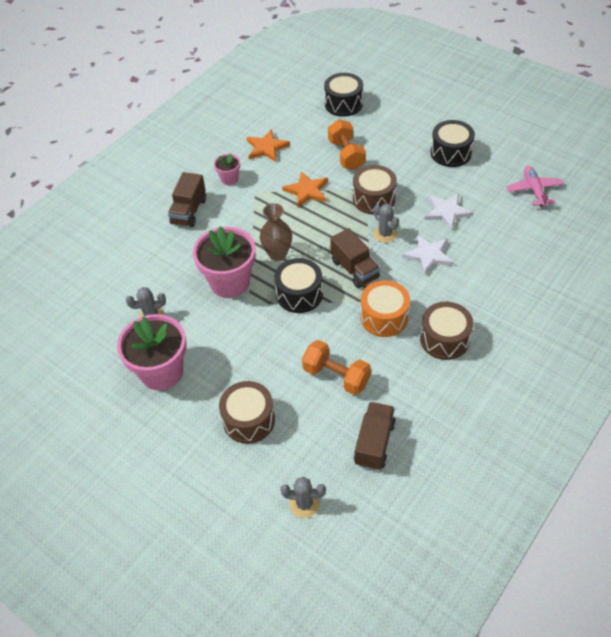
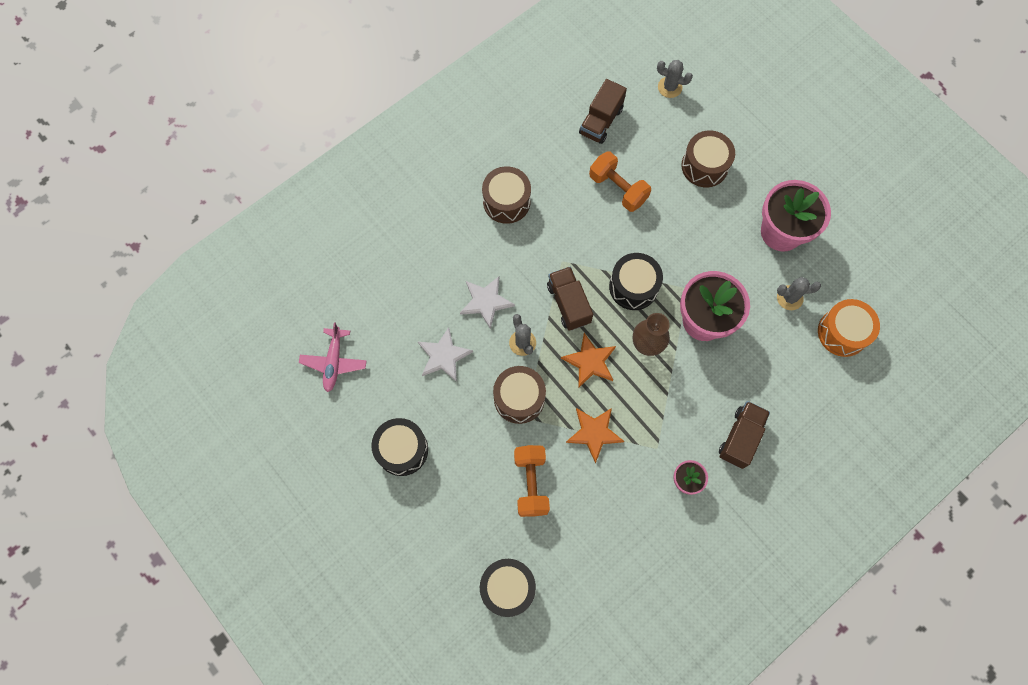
camera: 170 degrees left, 20 degrees up
(266, 148) = (629, 526): orange star -> orange star (590, 361)
(384, 317) = (555, 239): orange drum -> orange drum (842, 332)

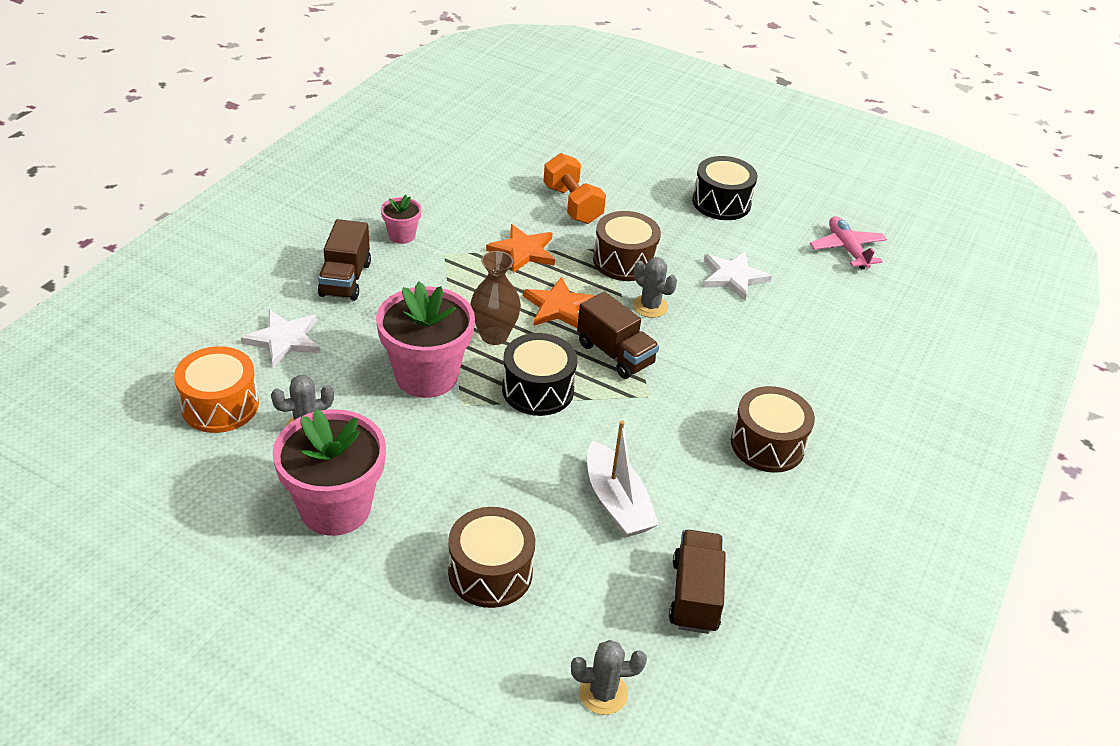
camera: 155 degrees right, 30 degrees down
(486, 302) = (719, 333): white star -> white star (284, 340)
(507, 588) = (555, 141): black drum -> none
(618, 188) = (616, 502): orange dumbbell -> white boat

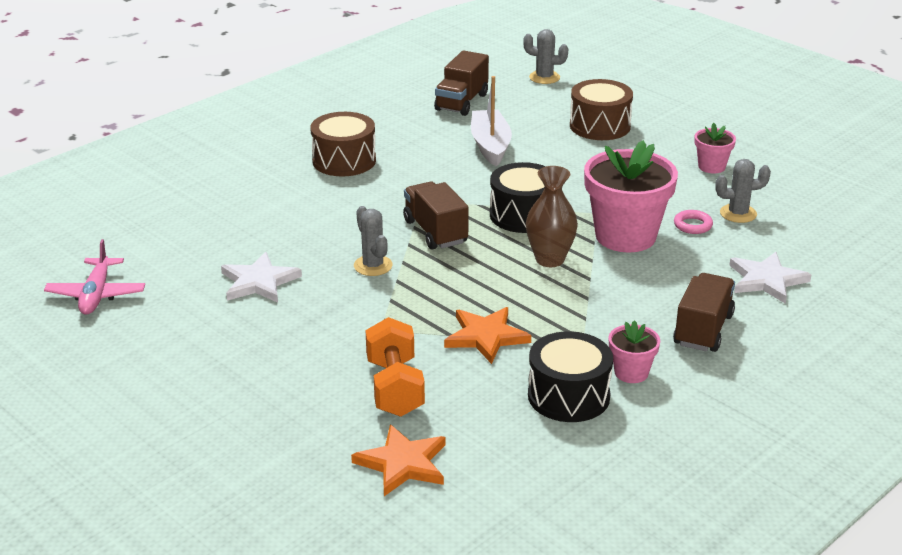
camera: 160 degrees left, 10 degrees down
(220, 405) = (819, 237): orange drum -> none
(335, 508) = (711, 167): pink flower pot -> pink flower pot, size x0.48
(357, 402) = (693, 225): none -> pink ring
(558, 307) = (471, 276): orange star -> orange star (403, 463)
(624, 261) = (371, 312): brown drum -> none
(721, 203) = (194, 367): black drum -> black drum (568, 396)

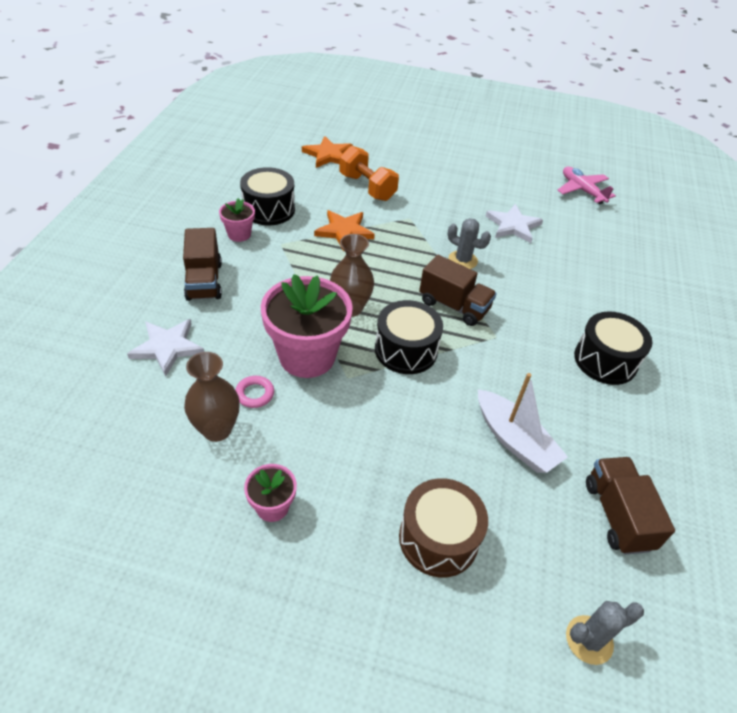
camera: 145 degrees right, 15 degrees up
(344, 161) = (605, 360): brown drum -> black drum
(738, 214) = (217, 429): grey cactus -> brown vase

